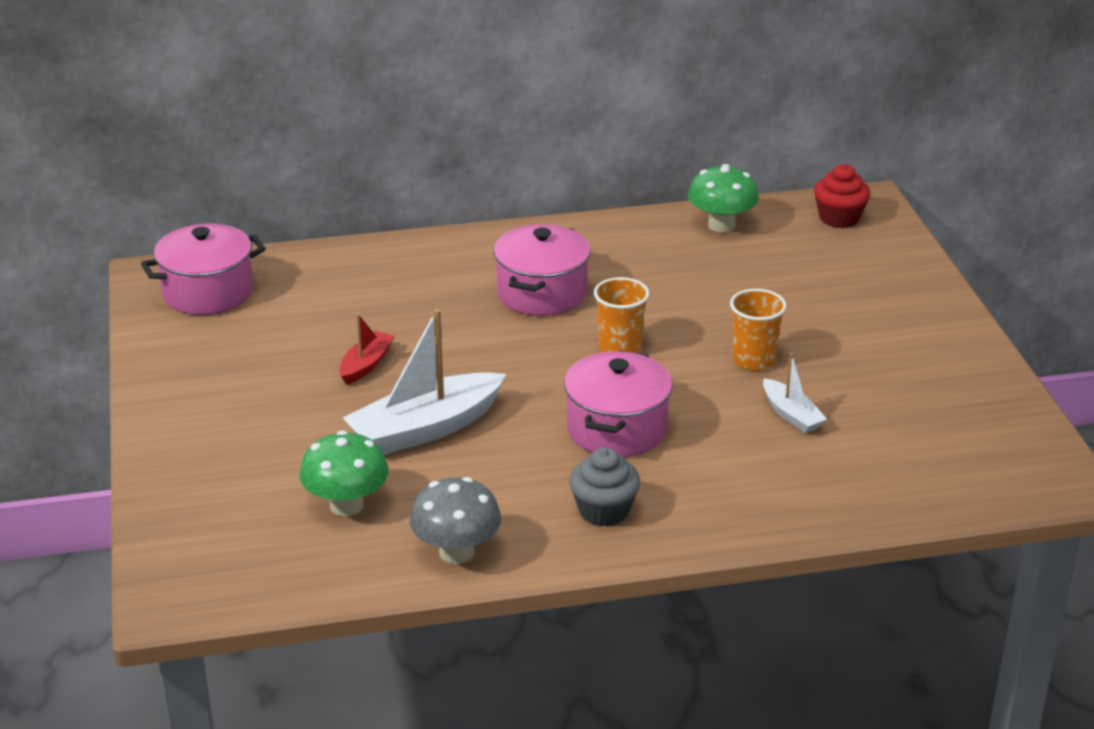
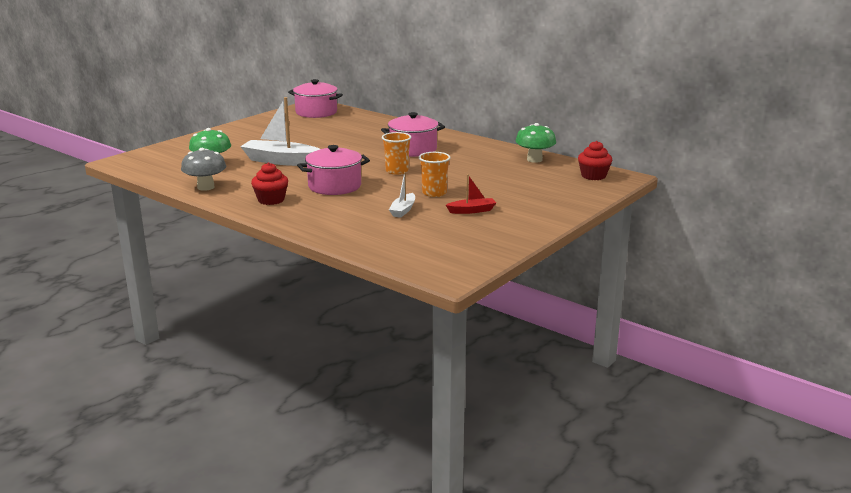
camera: 50 degrees right, 10 degrees down
(366, 365) = (309, 142): red boat -> red boat (472, 211)
(604, 511) = (271, 200): grey cupcake -> red cupcake

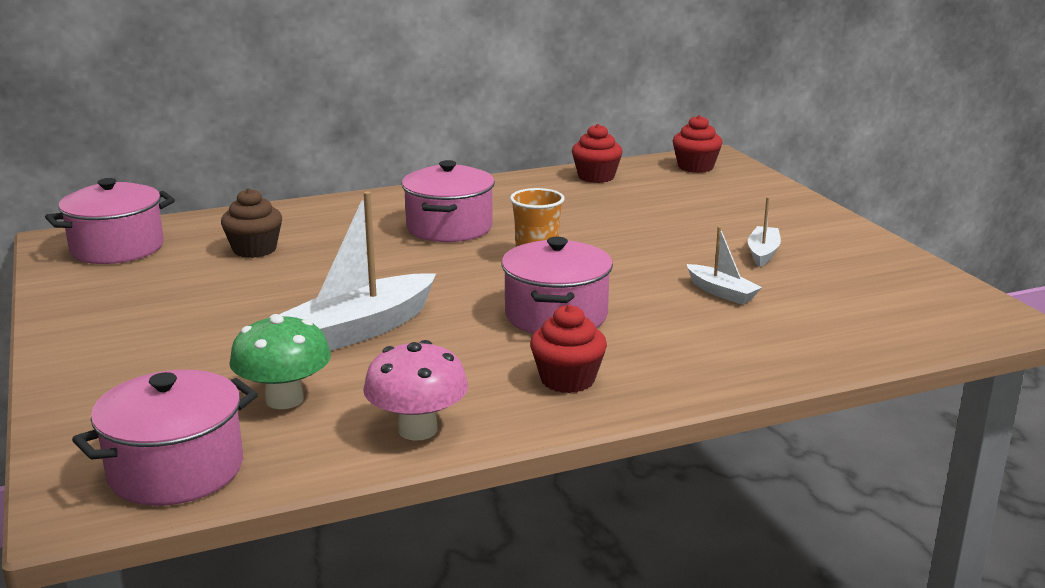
camera: 60 degrees left, 0 degrees up
(150, 165) = (176, 470): none -> pink pot
(206, 187) = (417, 430): grey mushroom -> pink mushroom
(342, 129) = (254, 249): none -> brown cupcake
(434, 193) = (666, 258): orange cup -> none
(472, 211) = (763, 253): red boat -> white boat
(534, 160) = (596, 177): green mushroom -> red cupcake

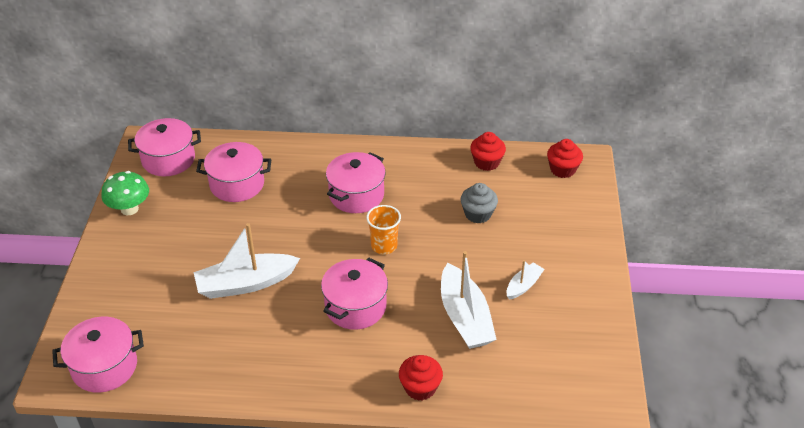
camera: 25 degrees right, 20 degrees up
(254, 249) = (237, 184): brown cupcake -> pink pot
(284, 399) = (178, 330): green mushroom -> green mushroom (129, 209)
(417, 430) = (223, 379): pink mushroom -> none
(567, 380) = (321, 366): red cupcake -> red cupcake (420, 388)
(633, 213) = (478, 214): none -> grey cupcake
(721, 292) = (465, 317): white boat -> white boat, size x1.95

